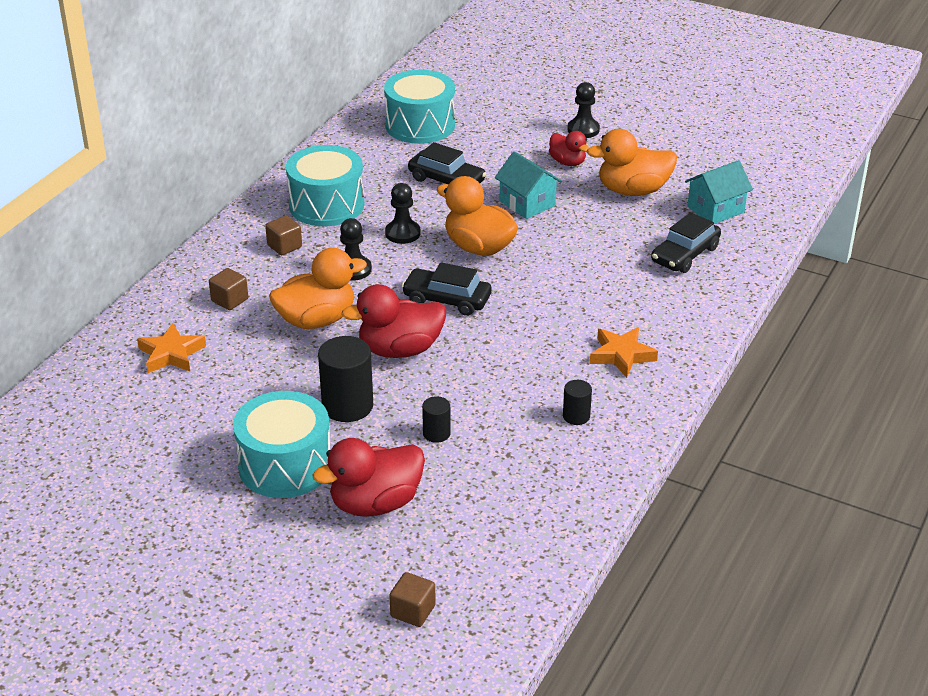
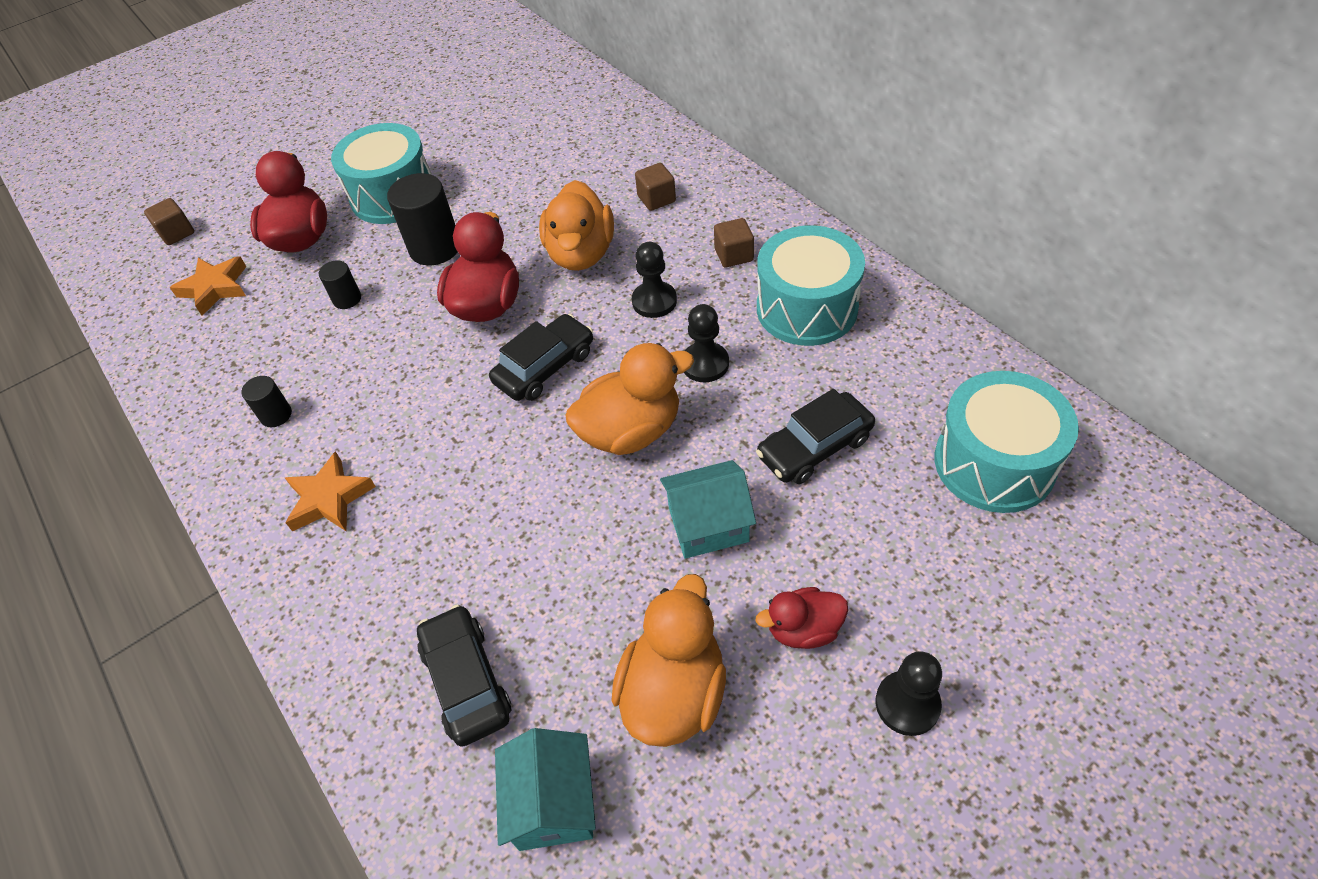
camera: 120 degrees right, 15 degrees up
(171, 354) = (595, 151): orange star -> orange star (215, 288)

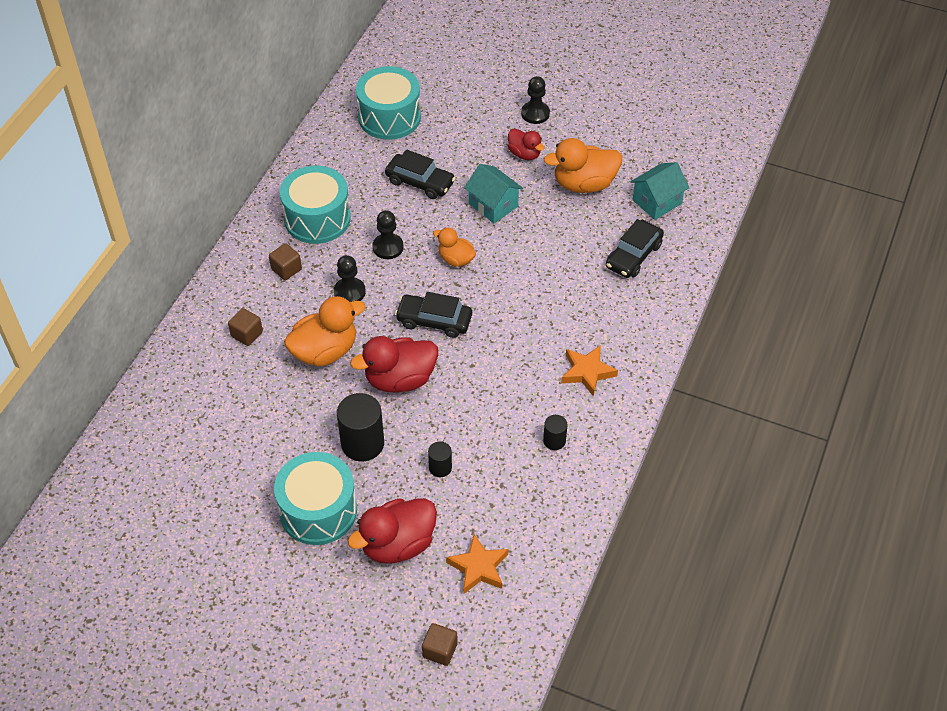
camera: 125 degrees left, 0 degrees up
(631, 431) = (456, 259): orange duck -> orange duck, size x0.58

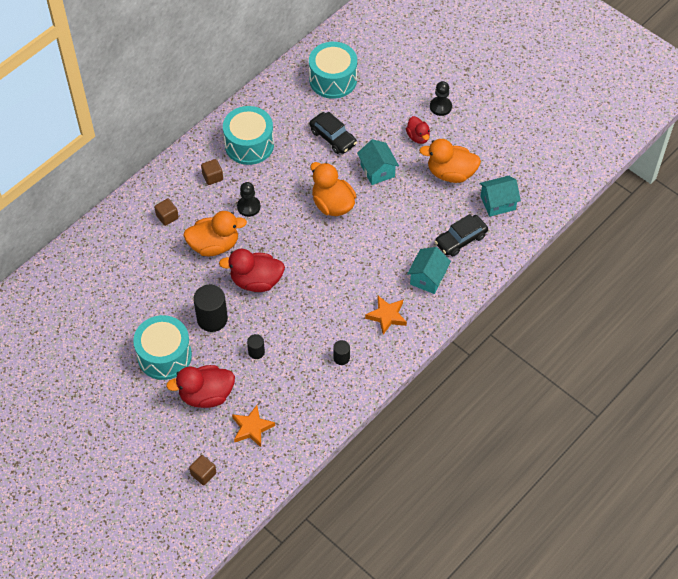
camera: 20 degrees right, 5 degrees up
(388, 247) = (289, 181): black pawn -> none
(434, 321) = (297, 246): black car -> none
(456, 259) = (332, 204): orange duck -> orange duck, size x1.71
(616, 312) = (428, 278): none -> turquoise house

